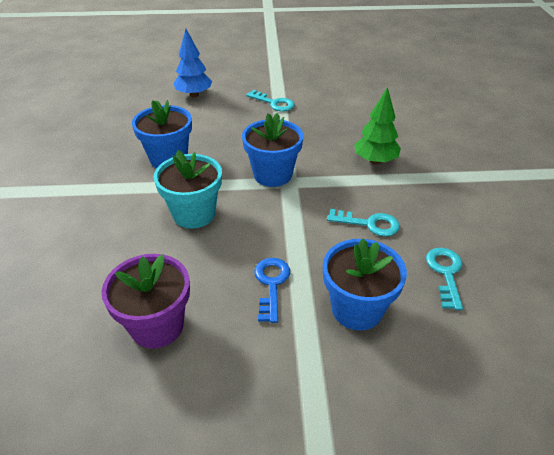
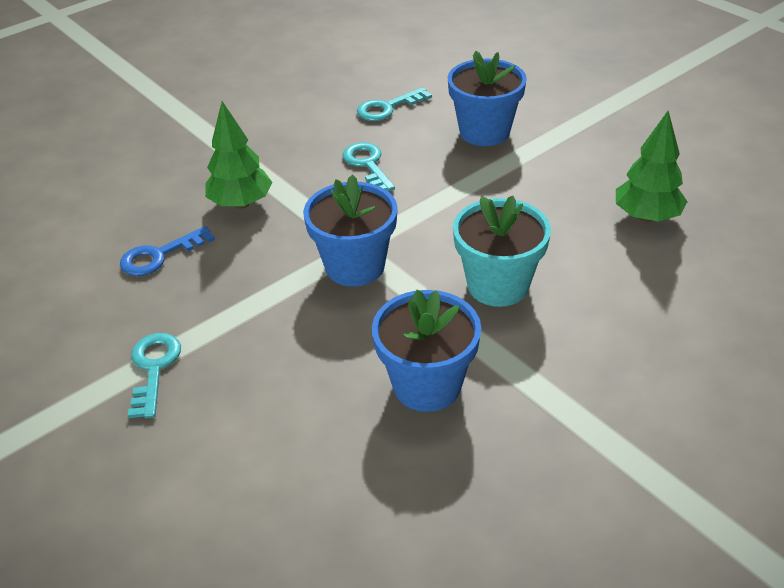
camera: 125 degrees left, 0 degrees up
(157, 326) = (646, 216): purple flower pot -> green tree
(194, 95) = (204, 501): blue tree -> none
(271, 284) = (518, 182): blue key -> blue key (159, 255)

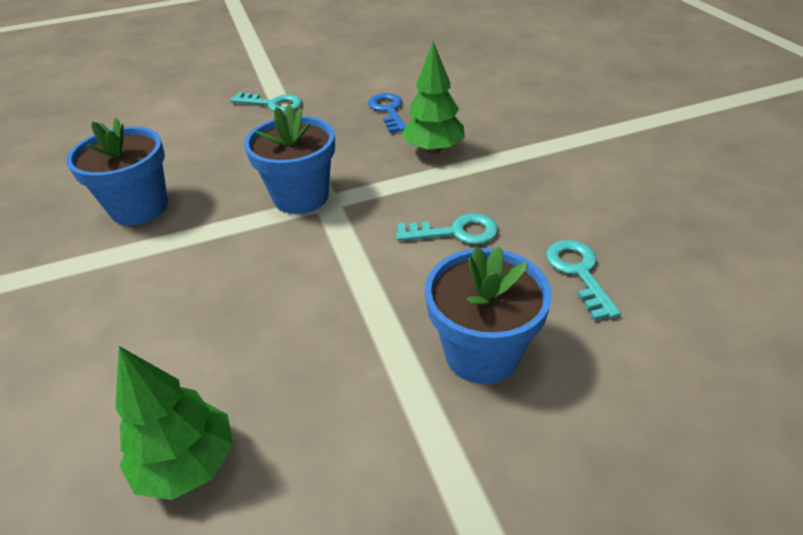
camera: 110 degrees right, 0 degrees up
(498, 285) = (200, 277): turquoise flower pot -> none

